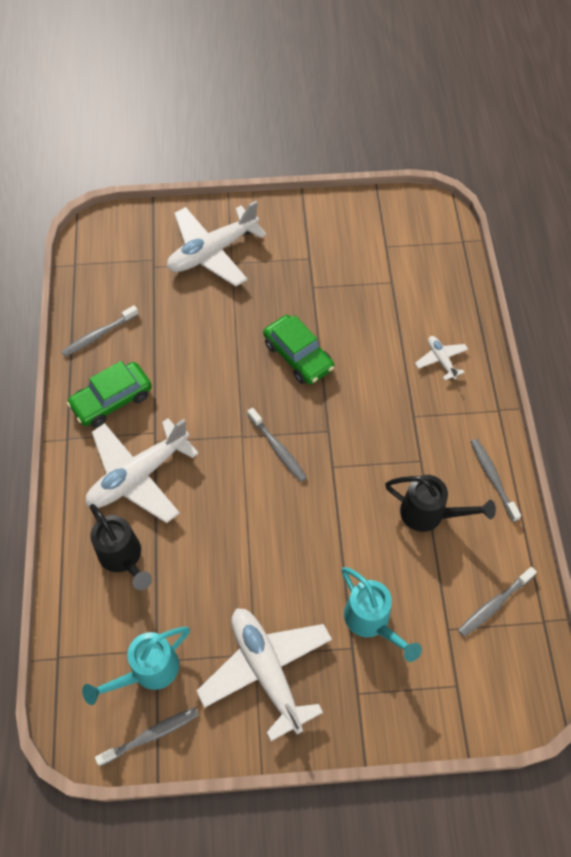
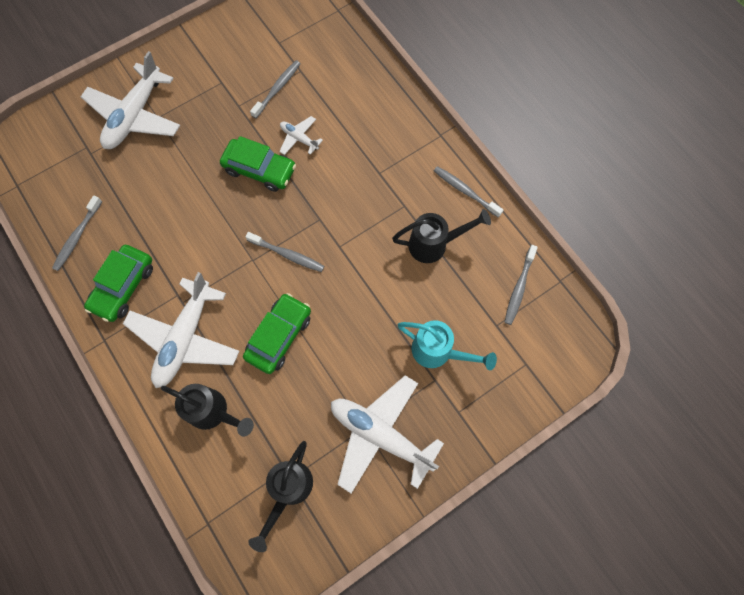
camera: 30 degrees left, 10 degrees up
(147, 672) = (288, 491): turquoise watering can -> black watering can
(151, 735) = (320, 538): grey toothbrush -> grey toothbrush (277, 89)
(225, 521) = (279, 336): none -> green car
(441, 360) = (375, 116): white plane -> white plane (299, 138)

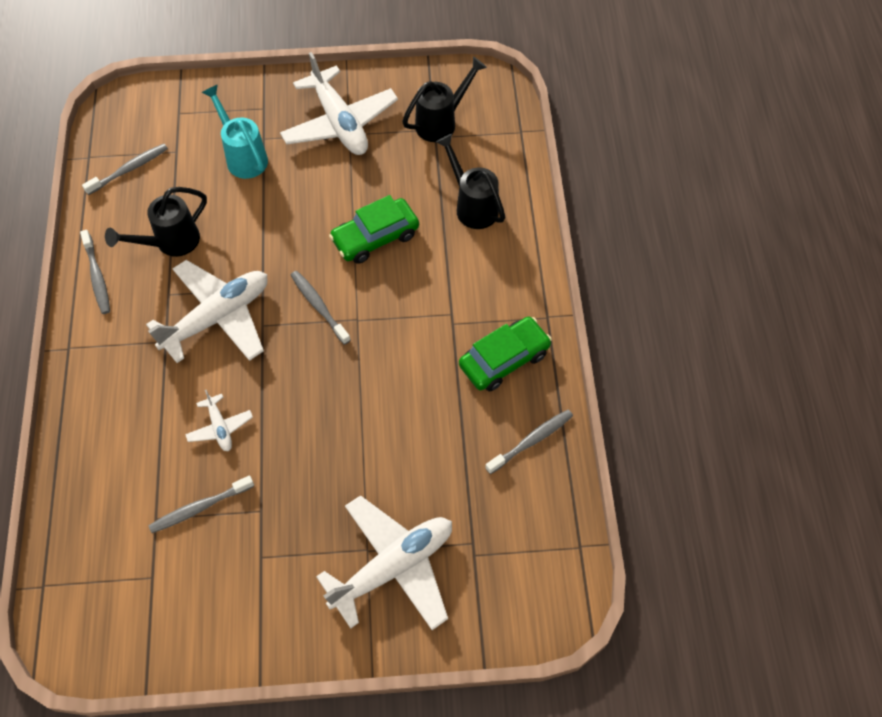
camera: 150 degrees left, 10 degrees down
(185, 338) = (465, 279): white plane -> white plane (217, 317)
(259, 170) = (288, 413): green car -> none
(434, 244) = (170, 243): black watering can -> black watering can turned 60 degrees counterclockwise

